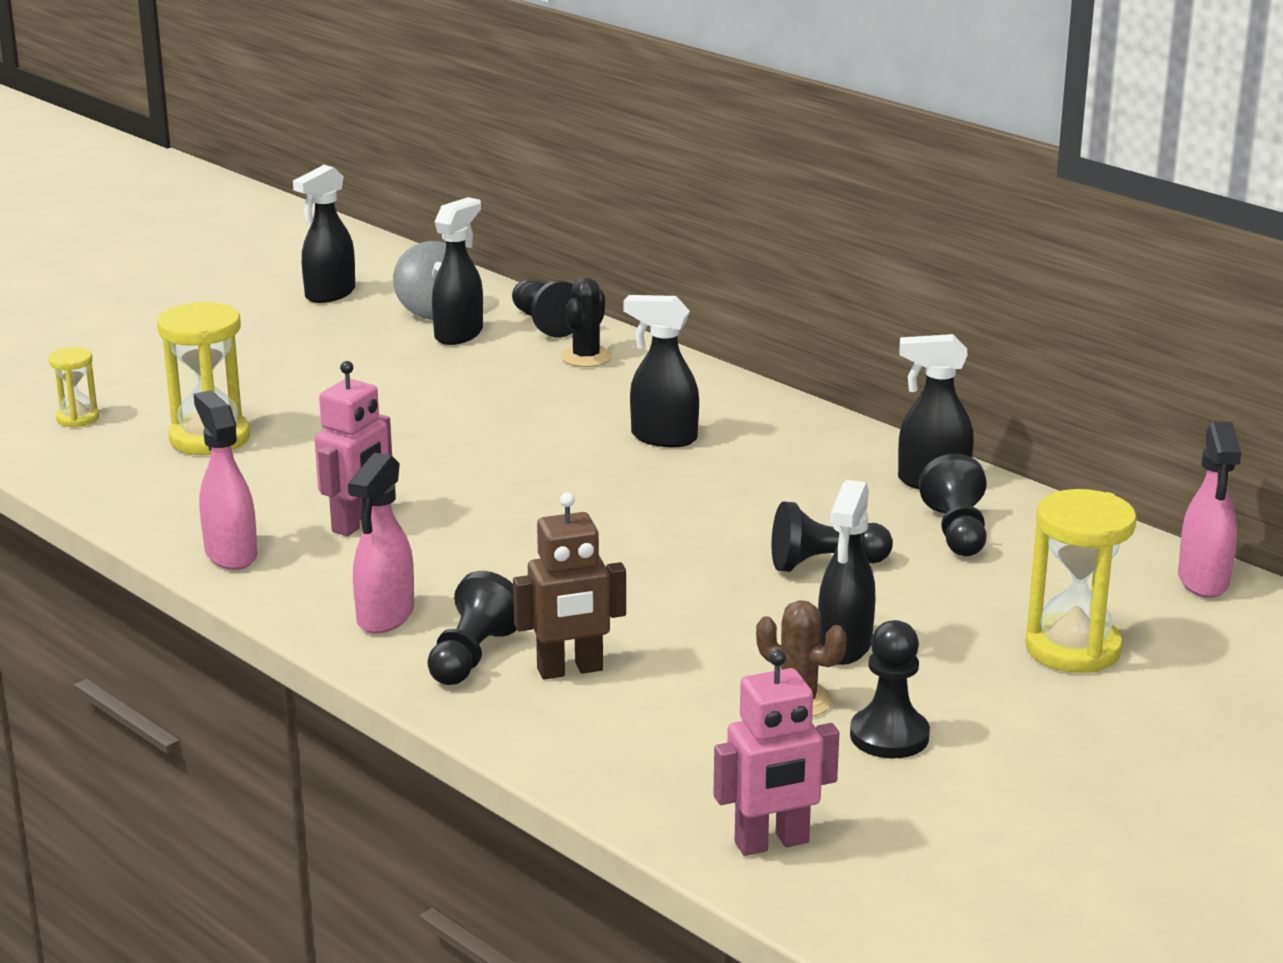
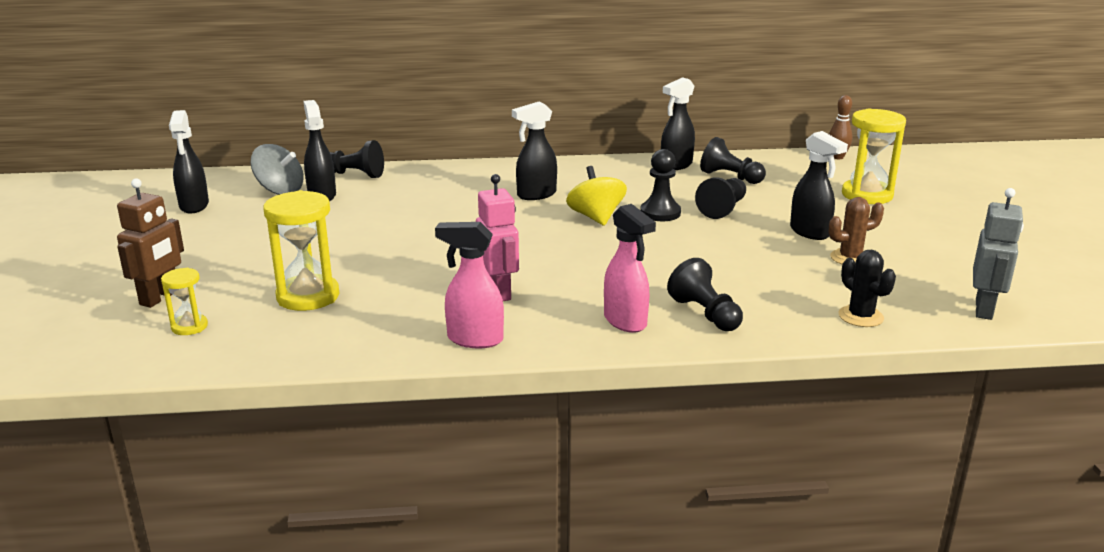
camera: 50 degrees left, 0 degrees up
(570, 670) = (754, 296): brown robot -> brown robot (160, 298)
(586, 357) = (413, 180): black cactus -> black cactus (860, 316)
(653, 497) = (596, 217): none -> yellow spinning top
(772, 843) = (984, 309): pink robot -> grey robot
(889, 736) = (906, 252): black pawn -> black pawn (660, 213)
(1203, 581) = (837, 157): pink spray bottle -> brown bowling pin

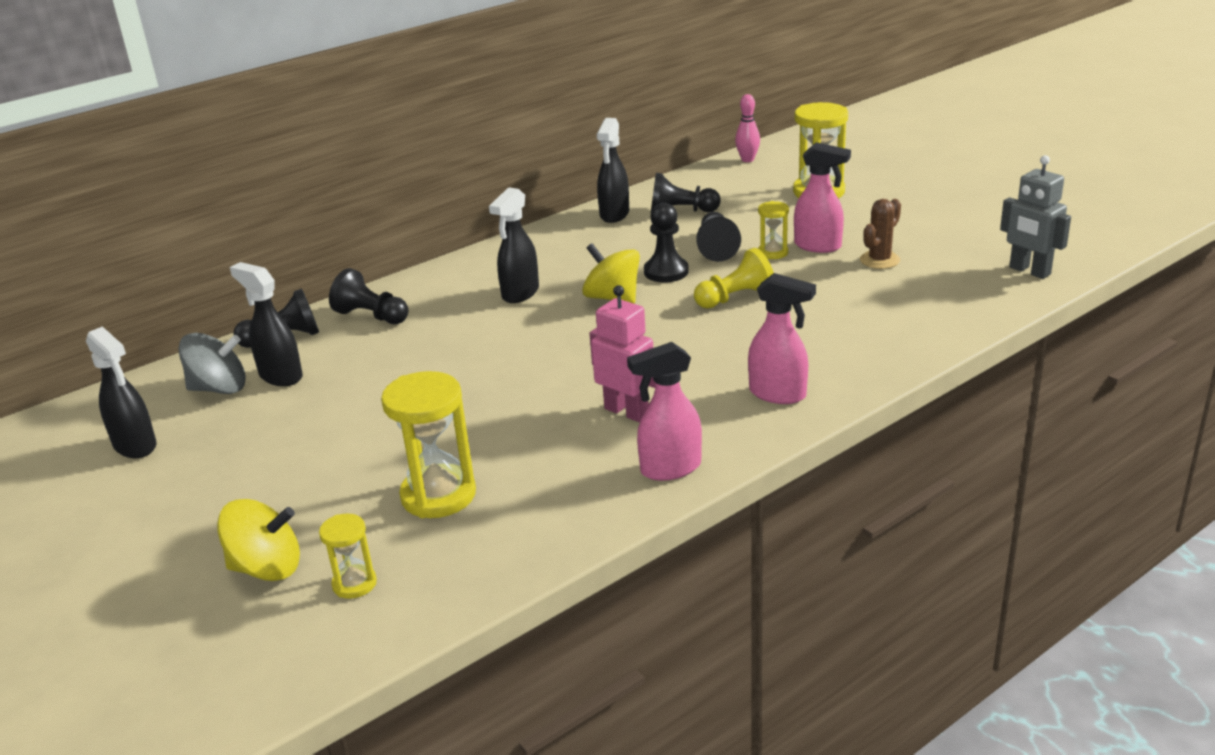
camera: 30 degrees left, 5 degrees up
(160, 298) = (267, 568): brown robot -> yellow spinning top
(688, 247) = (735, 298): none -> yellow pawn
(705, 314) = (833, 359): black pawn -> black pawn (371, 316)
(764, 225) = (773, 253): none -> yellow hourglass
(810, 232) = (818, 246): black spray bottle -> pink spray bottle
(837, 157) = (747, 160): brown bowling pin -> pink bowling pin
(860, 316) = (952, 313): black cactus -> none
(984, 309) = (1029, 271): grey robot -> grey robot turned 150 degrees clockwise

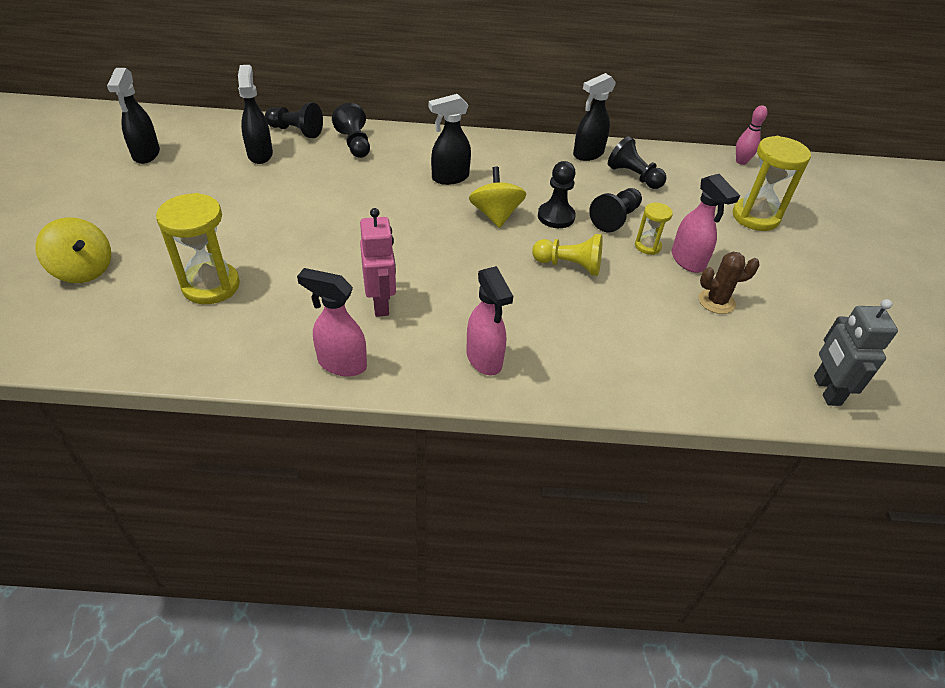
camera: 35 degrees right, 15 degrees up
(219, 388) = (225, 144): grey spinning top -> none
(354, 584) = (98, 311): yellow hourglass -> none

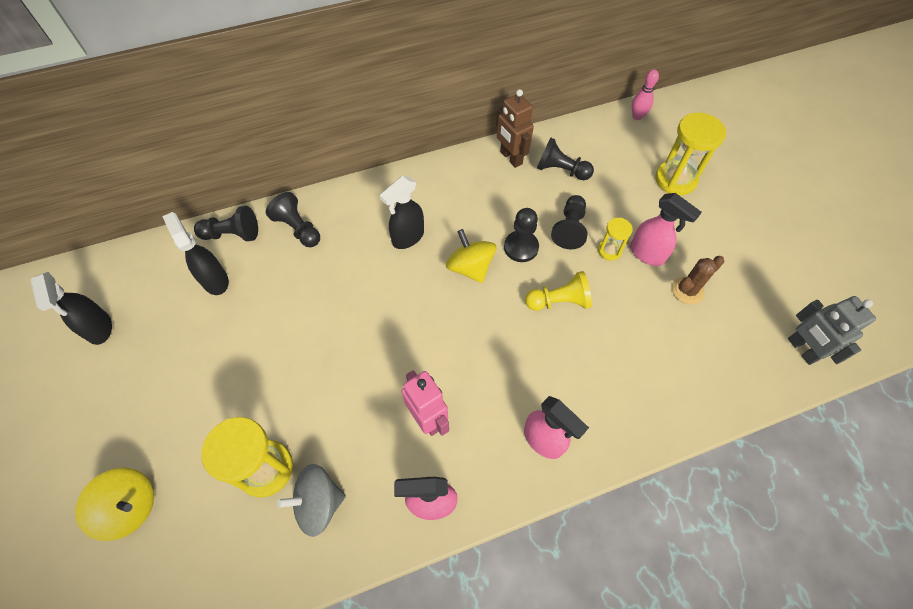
camera: 20 degrees left, 15 degrees up
(239, 325) = (318, 503): none -> grey spinning top
(587, 154) = (510, 158): black spray bottle -> brown robot

